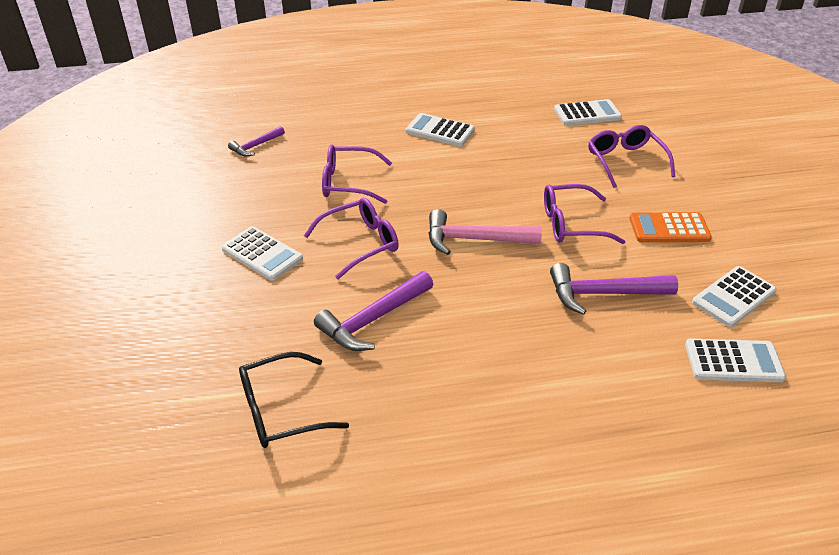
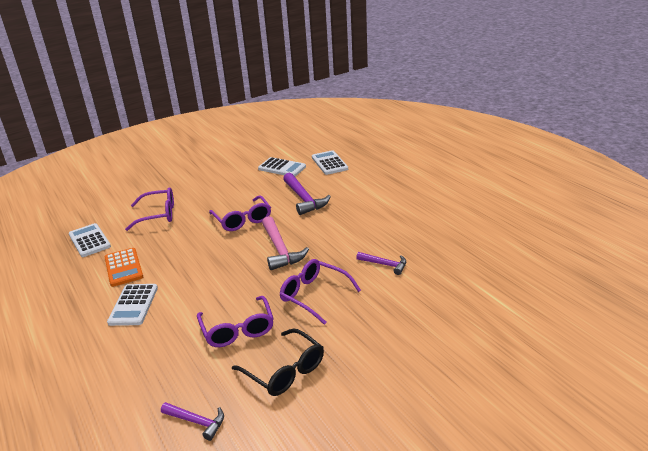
camera: 110 degrees left, 10 degrees down
(262, 254) = (359, 339): white calculator -> none
(281, 410) = (481, 272): black glasses -> black glasses (285, 371)
(373, 319) = (384, 265): purple hammer -> purple hammer, size x0.59
(625, 161) = (158, 215): purple glasses -> purple glasses turned 150 degrees counterclockwise
(669, 228) = (230, 190): orange calculator -> orange calculator (123, 267)

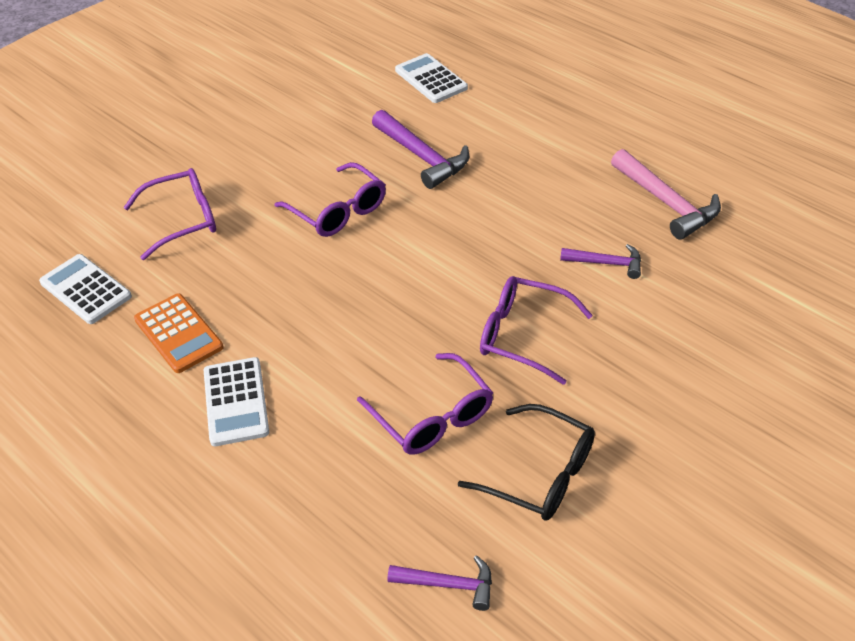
camera: 15 degrees left, 15 degrees up
(280, 249) = (429, 260): pink hammer -> pink hammer (666, 202)
(282, 168) = (354, 98): white calculator -> none

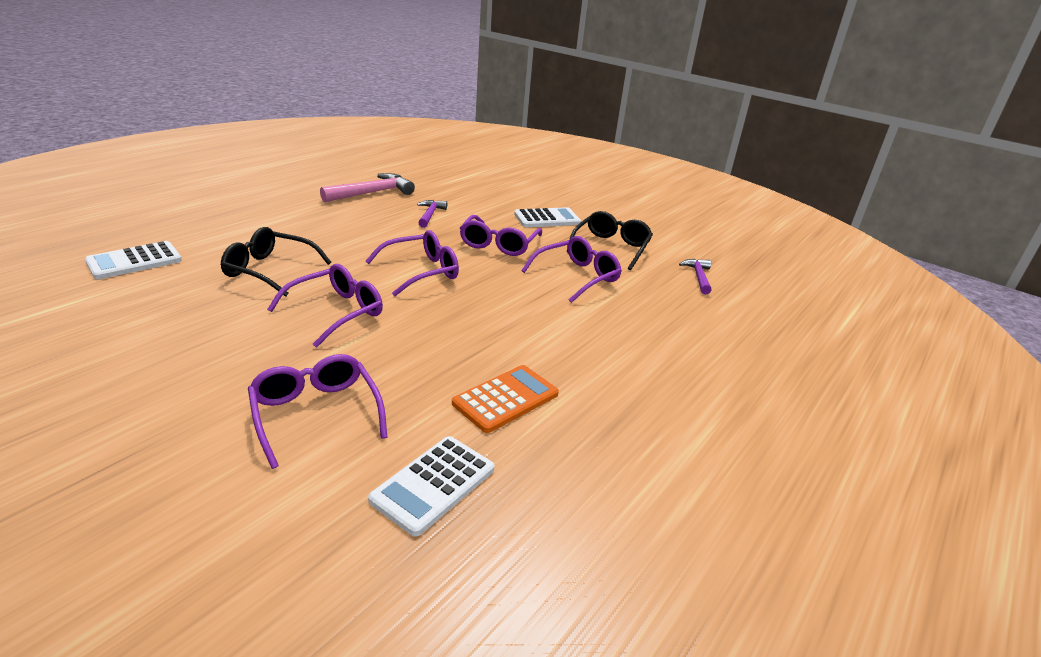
camera: 100 degrees left, 15 degrees down
(236, 402) = (584, 358): white calculator -> white calculator (547, 219)
(421, 157) = (269, 270): purple hammer -> black glasses
(431, 264) = (421, 271): none -> purple glasses

